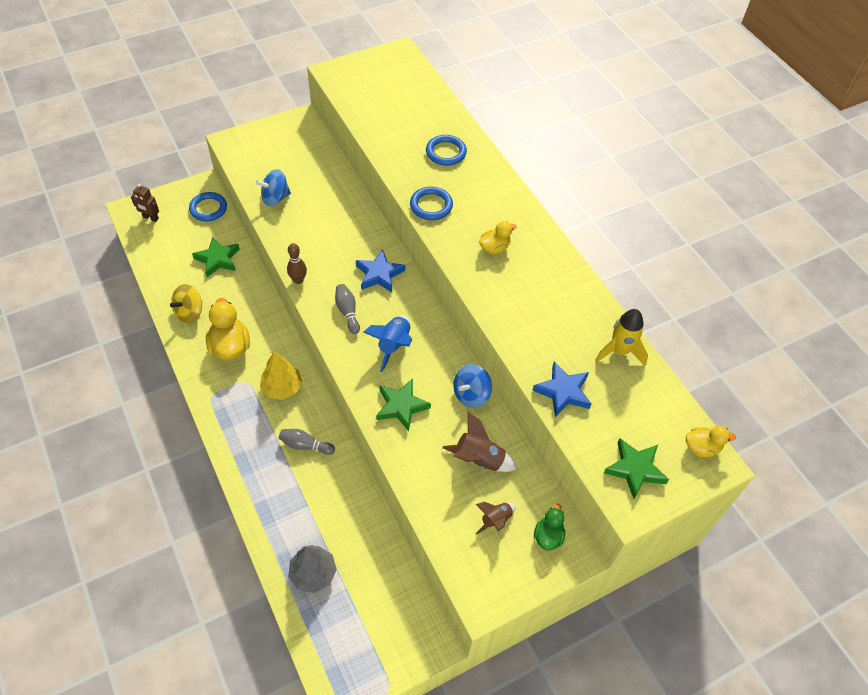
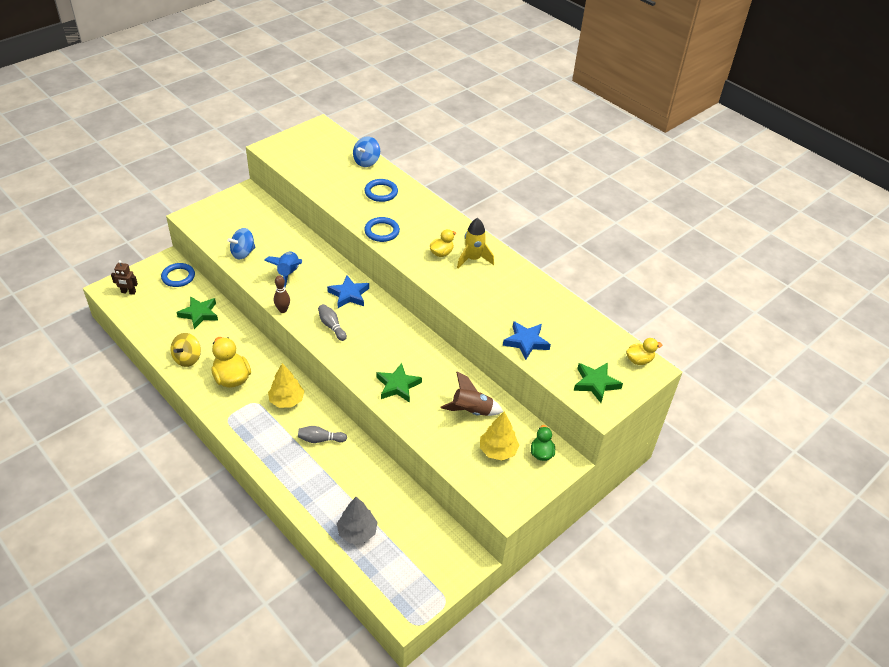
camera: 15 degrees left, 10 degrees down
(393, 345) = (377, 343): blue rocket -> blue rocket (288, 274)
(471, 394) = (450, 367): blue spinning top -> blue spinning top (366, 161)
(495, 520) = (498, 450): brown rocket -> yellow tree
(619, 351) = (559, 307): yellow rocket -> yellow rocket (473, 259)

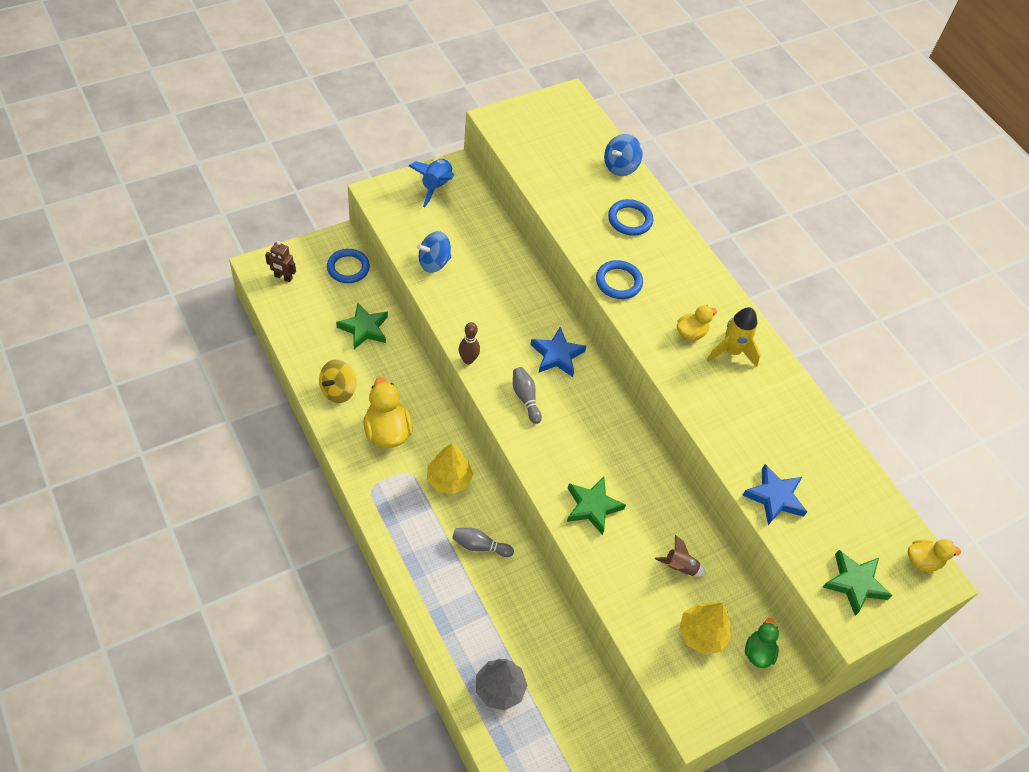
camera: 10 degrees right, 10 degrees up
(288, 274) = (485, 307): blue rocket -> blue rocket (436, 186)
(471, 411) = (680, 567): brown rocket -> brown rocket, size x0.64

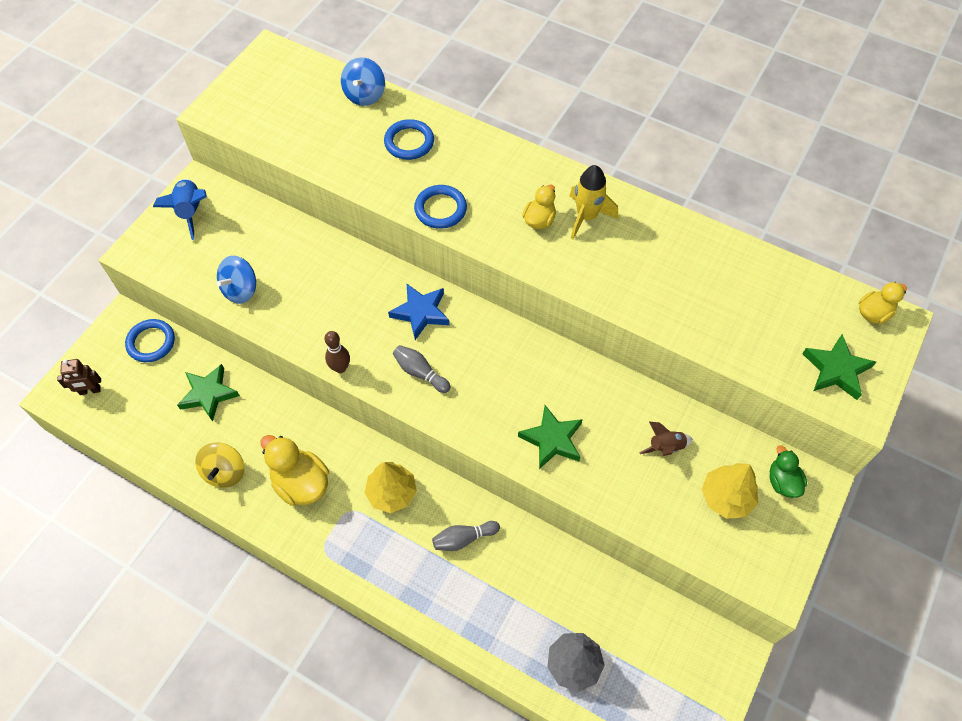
camera: 25 degrees left, 5 degrees up
(775, 497) = (717, 332): blue star -> none

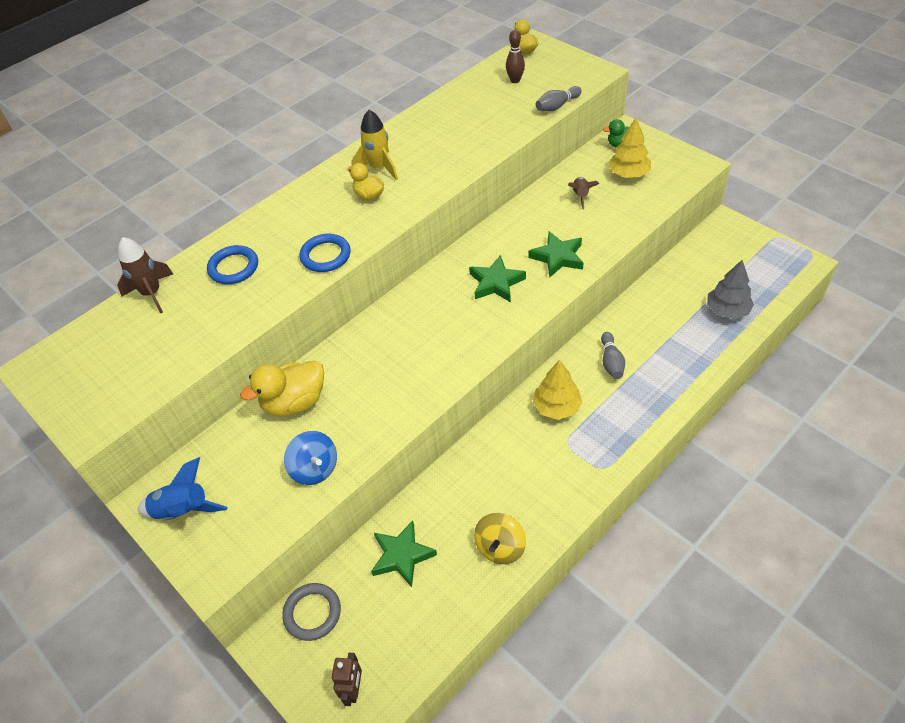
camera: 70 degrees left, 10 degrees down
(151, 342) = (312, 613): blue ring -> grey ring
(225, 472) = (500, 547): yellow spinning top -> yellow spinning top turned 90 degrees clockwise
(301, 483) = (529, 479): yellow duck -> yellow duck (294, 402)
(340, 368) = (442, 392): brown bowling pin -> brown bowling pin (515, 80)
(365, 95) = (152, 293): blue spinning top -> brown rocket
(420, 373) = (467, 332): grey bowling pin -> grey bowling pin (557, 106)
(421, 313) = (403, 323): blue star -> none
(836, 370) = (564, 75): green star -> green star (496, 283)

